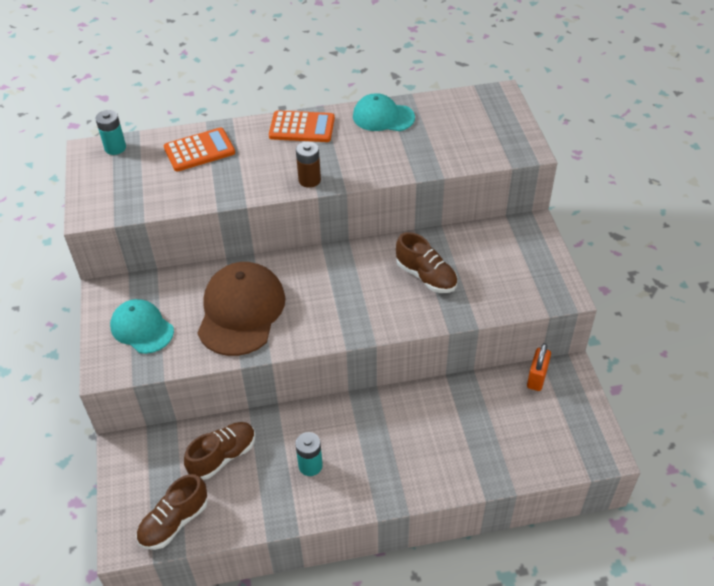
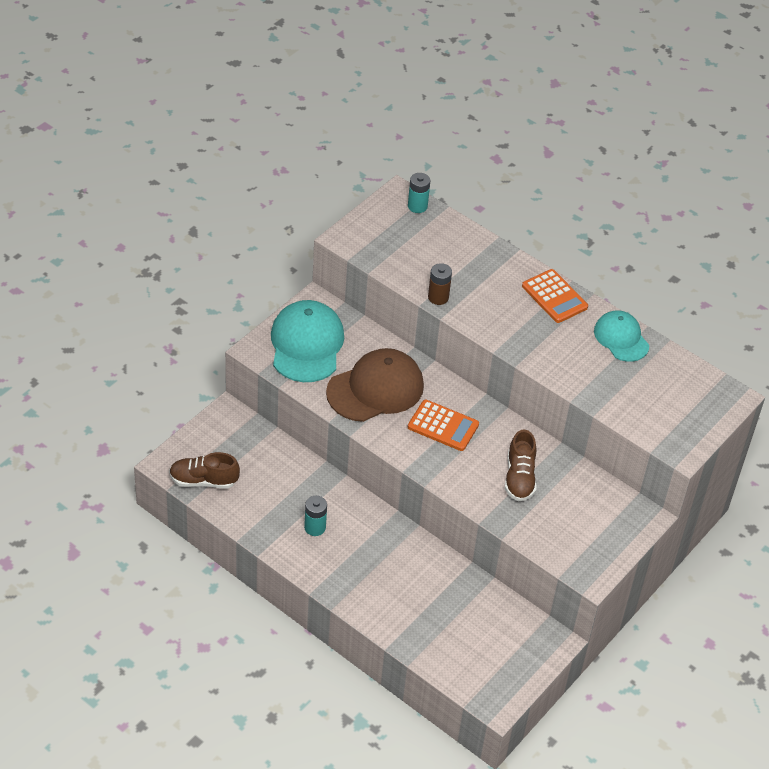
camera: 45 degrees right, 0 degrees up
(142, 328) = (306, 344): turquoise cap -> turquoise cap, size x1.61
(199, 150) = (465, 254): orange calculator -> orange calculator (443, 426)
(223, 456) = (275, 473): brown shoe -> none
(309, 180) = (504, 337): brown battery -> brown battery (438, 297)
(537, 378) = (526, 623): orange padlock -> none

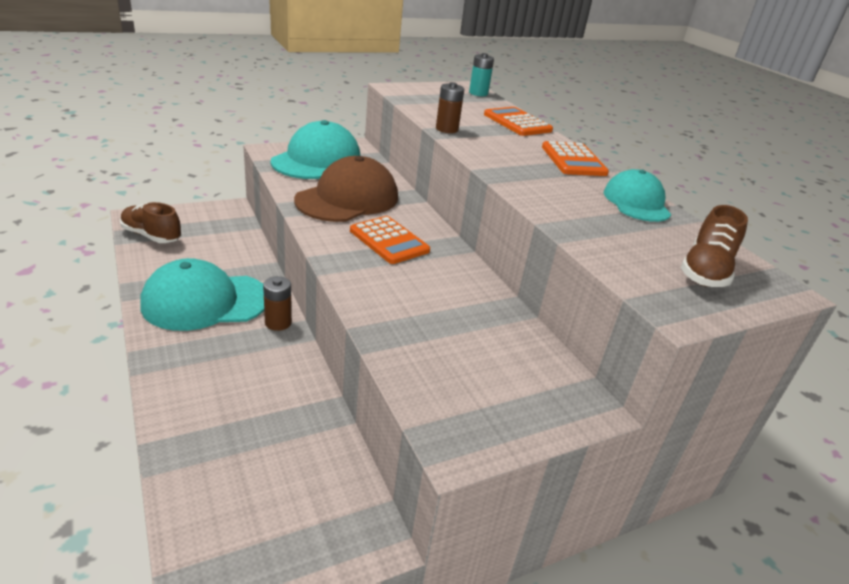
camera: 25 degrees right, 15 degrees down
(315, 527) = (205, 301): turquoise battery -> turquoise cap
(375, 389) = (347, 199): brown cap -> brown cap turned 45 degrees counterclockwise
(382, 522) = (278, 323): none -> brown battery
(482, 251) = (517, 122): none -> orange calculator
(519, 478) = (439, 307): brown shoe -> brown shoe (705, 271)

